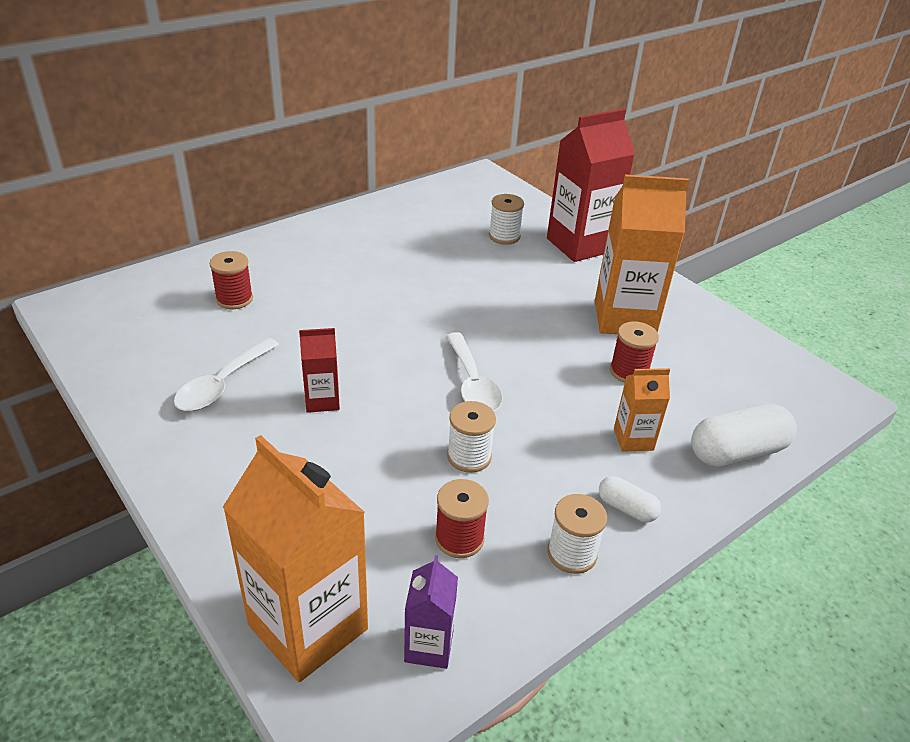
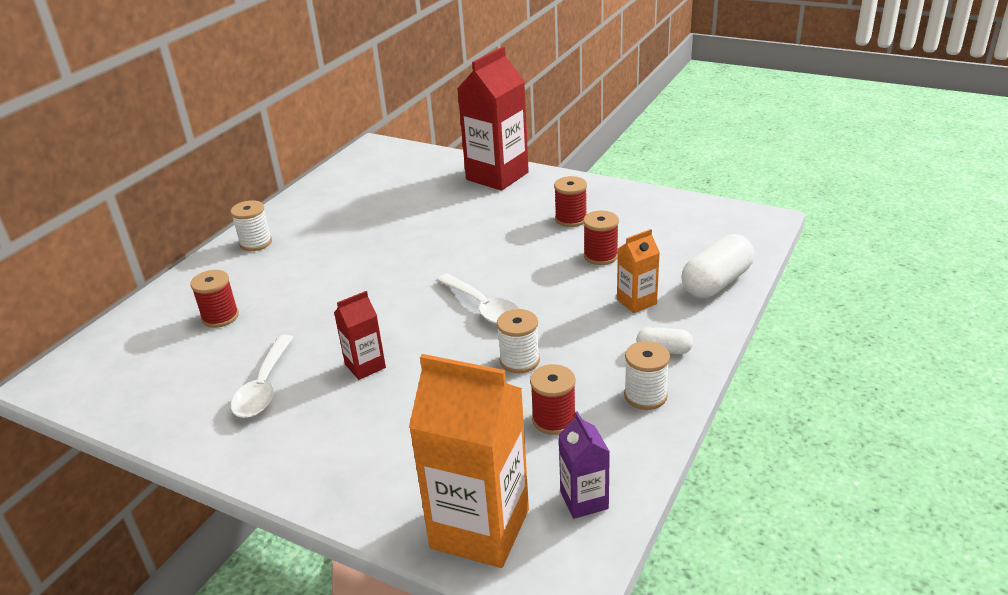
camera: 20 degrees left, 5 degrees down
(504, 236) = (429, 189): white spool -> white spool (256, 243)
(624, 318) = (571, 219): orange carton -> red spool

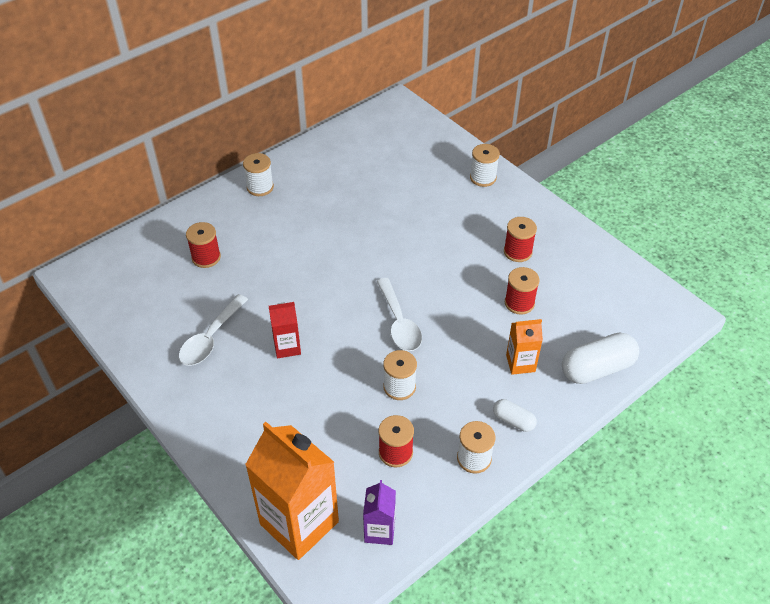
camera: 20 degrees right, 15 degrees up
(497, 176) = (483, 178): red carton -> white spool

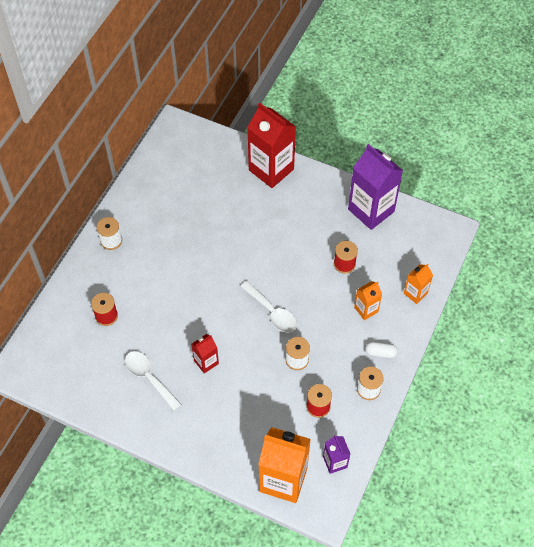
camera: 25 degrees left, 10 degrees up
(210, 338) = (149, 378): white spoon -> white spoon turned 135 degrees clockwise
(483, 178) = (271, 169): white spool -> red carton
(517, 252) = (324, 223): red spool -> none
(584, 257) = (371, 210): none -> purple carton
(597, 368) = (415, 293): white capsule -> orange carton

